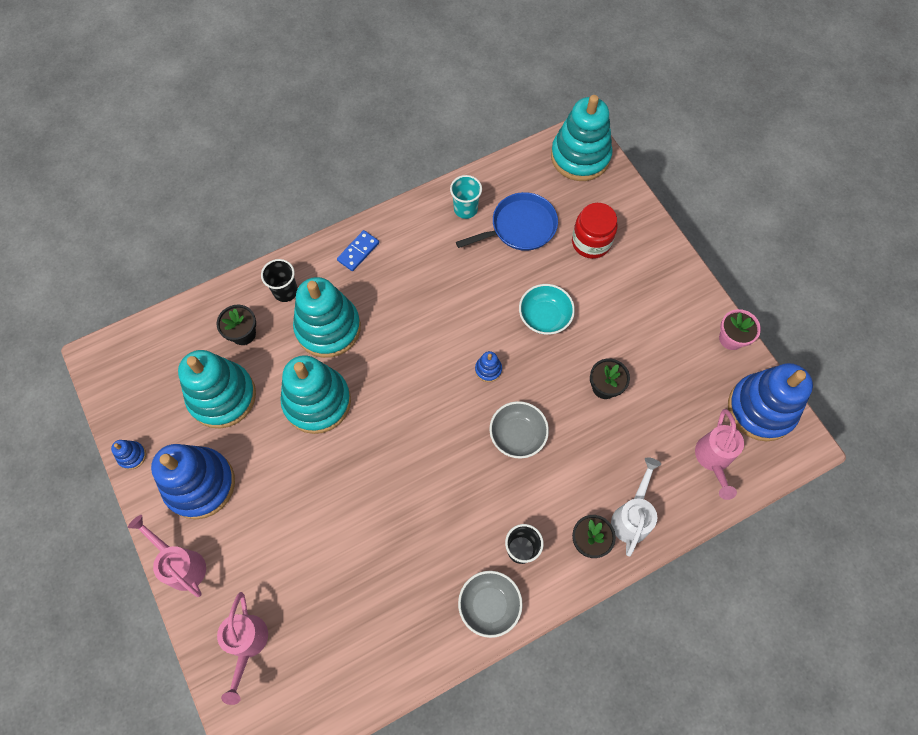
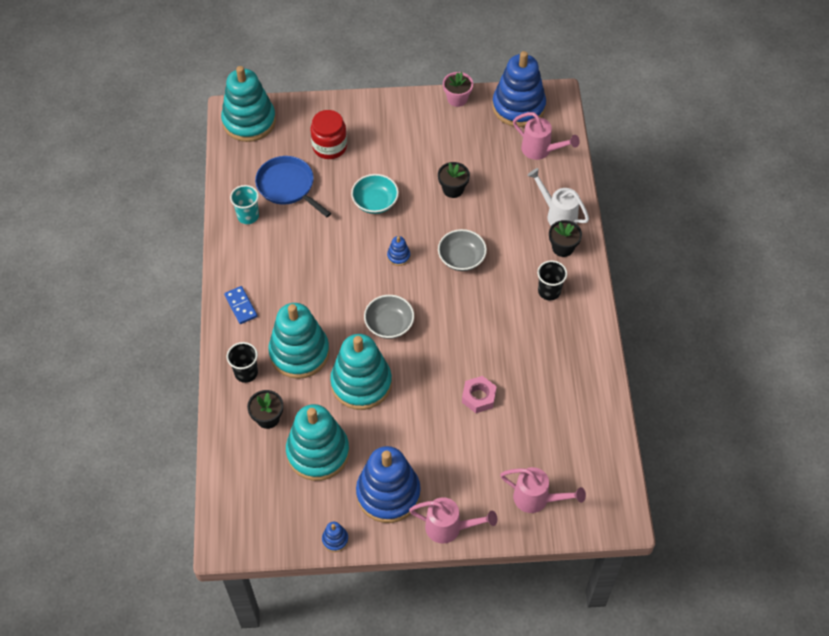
camera: 65 degrees left, 10 degrees down
(181, 564) = (450, 528): pink watering can -> pink watering can turned 150 degrees counterclockwise
(349, 528) = (478, 397): none -> pink nut
(489, 605) = (580, 327): grey bowl -> grey bowl (389, 324)
(520, 227) = (287, 186): blue pan -> blue pan turned 45 degrees counterclockwise

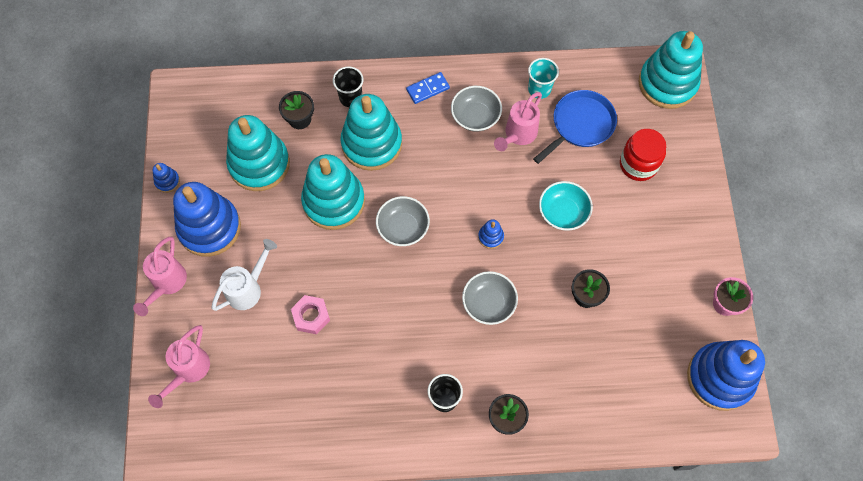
camera: 90 degrees right, 10 degrees up
(274, 267) = (475, 116): none -> grey bowl
(541, 150) = (652, 402): pink watering can -> pink watering can (517, 135)
(557, 214) = (554, 416): white watering can -> white watering can (248, 288)

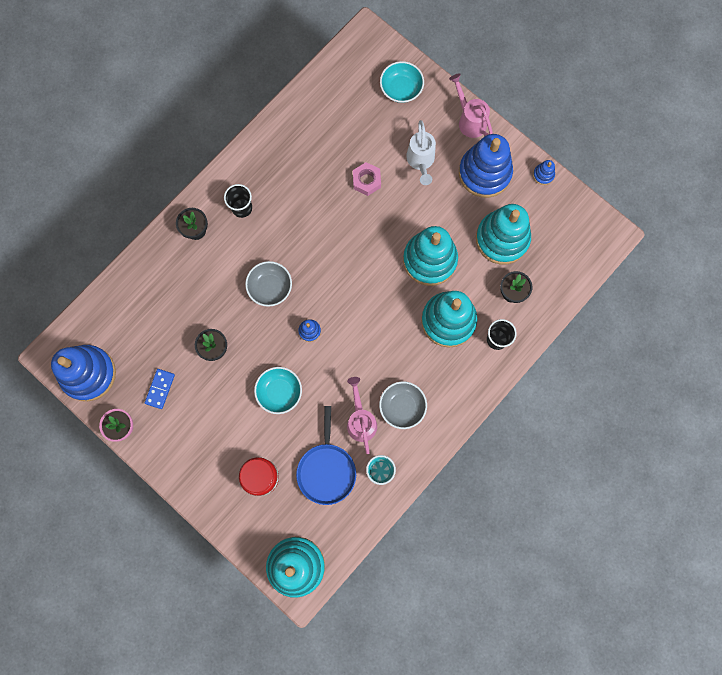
camera: 135 degrees right, 10 degrees up
(188, 371) = (401, 89): pink watering can -> turquoise bowl
(403, 228) = (369, 284): grey bowl -> none
(428, 89) = (454, 396): blue domino -> blue domino (160, 389)

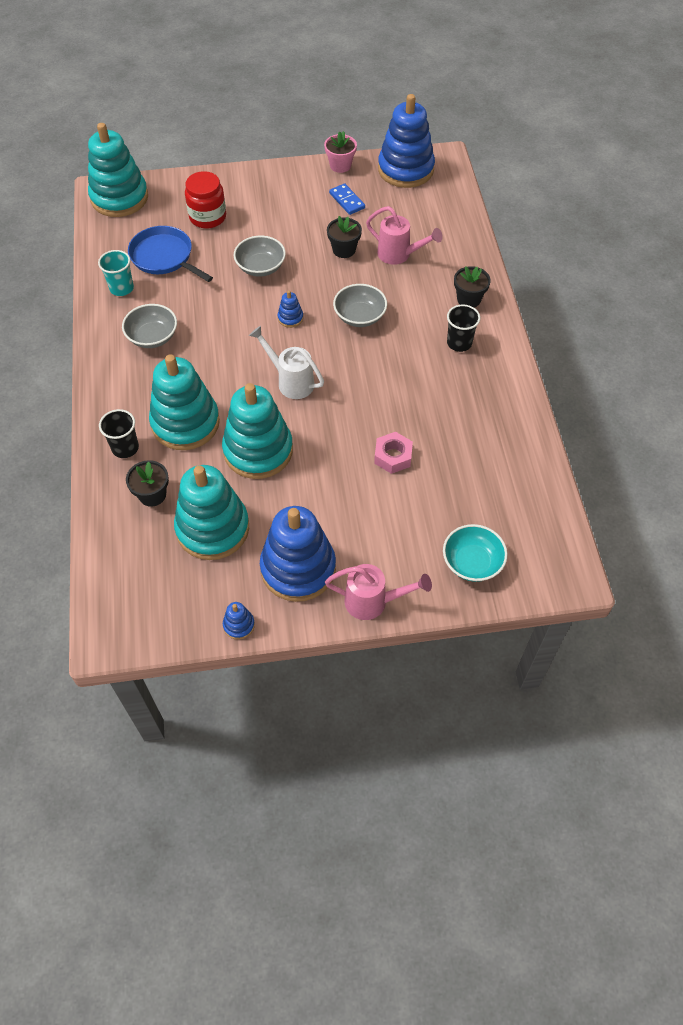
camera: 130 degrees right, 20 degrees down
(279, 392) = (260, 267): turquoise bowl -> grey bowl
(361, 420) = (176, 303): pink watering can -> pink watering can (399, 255)
(420, 162) = (368, 518): white watering can -> white watering can (290, 381)

